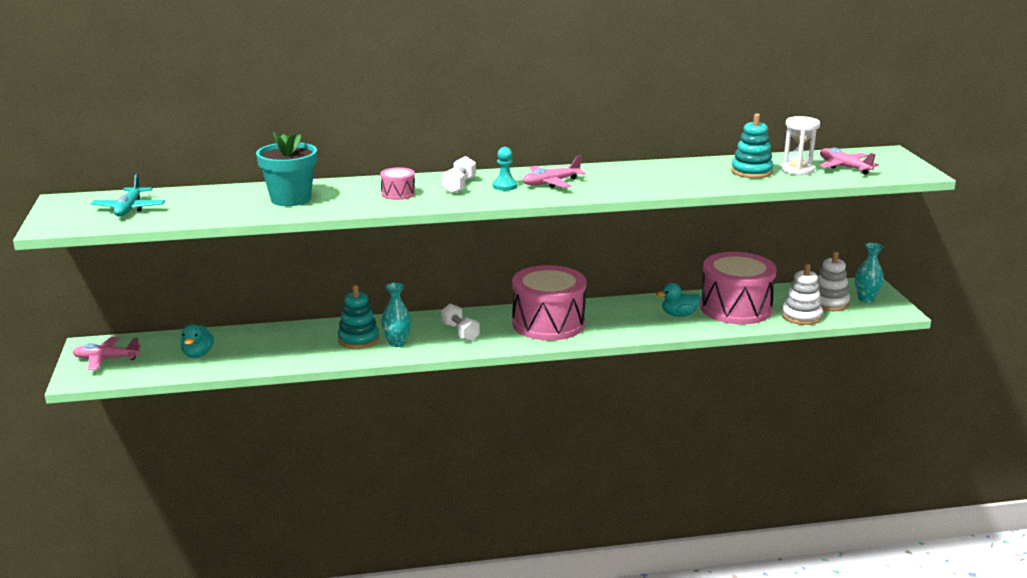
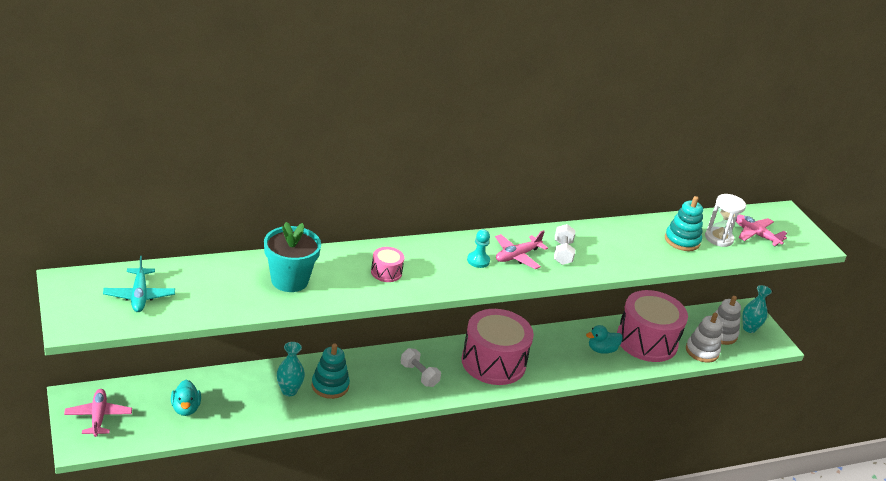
camera: 15 degrees left, 10 degrees up
(106, 359) = (98, 417): pink plane -> pink plane turned 90 degrees clockwise
(397, 343) = (367, 390): turquoise vase -> turquoise vase (289, 391)
(459, 186) = (437, 260): white dumbbell -> white dumbbell (562, 253)

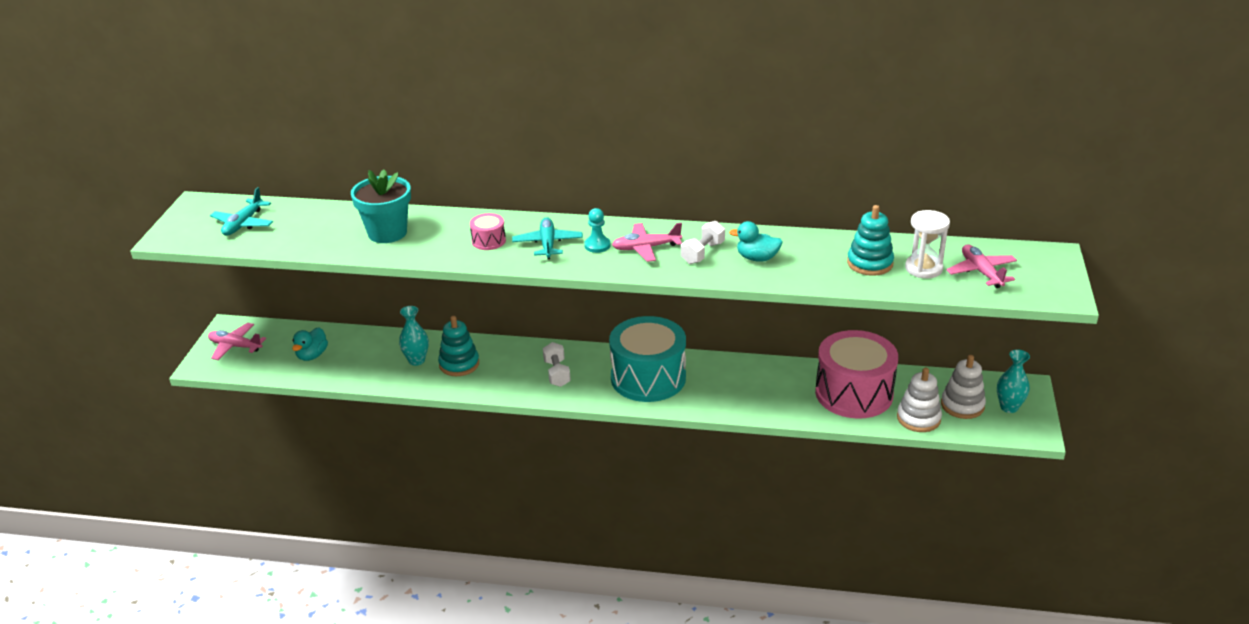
camera: 35 degrees right, 0 degrees up
(98, 417) = (235, 346): pink plane -> pink plane turned 90 degrees counterclockwise
(438, 266) = (548, 244): none -> turquoise plane
(493, 362) = (648, 378): pink drum -> turquoise drum
(601, 350) = (787, 391): turquoise duck -> turquoise duck (757, 258)

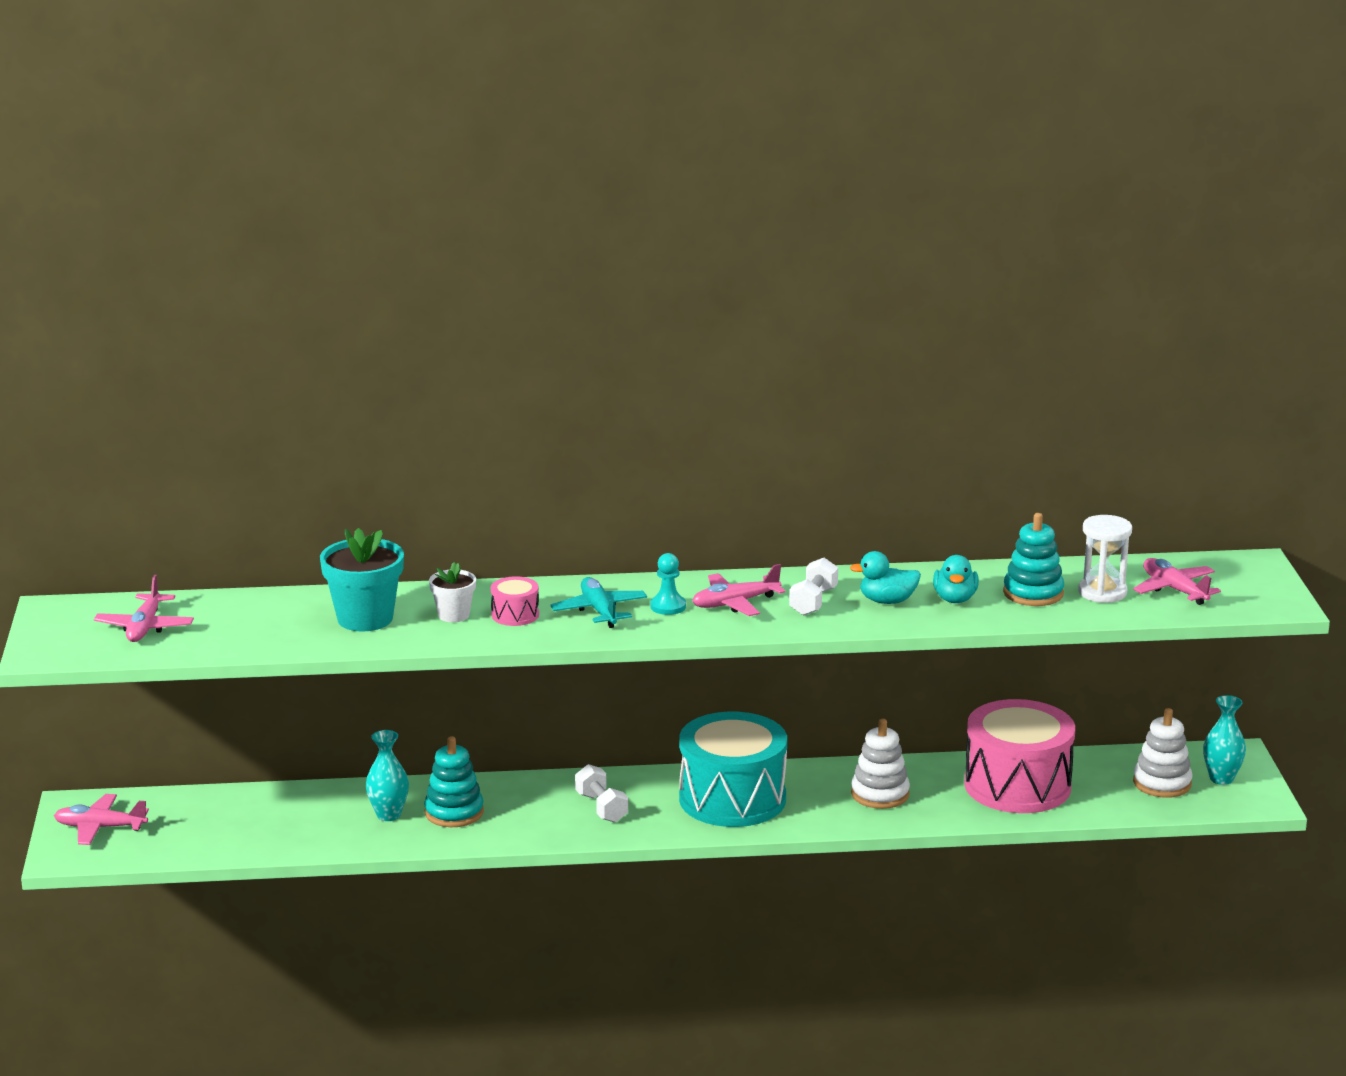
camera: 15 degrees left, 10 degrees down
(243, 224) = (145, 627): turquoise plane -> pink plane
(312, 355) = (227, 826): turquoise duck -> turquoise duck (955, 599)
(447, 236) = (454, 615): none -> white flower pot
(918, 418) = (1111, 804): white stacking toy -> white stacking toy (880, 794)

